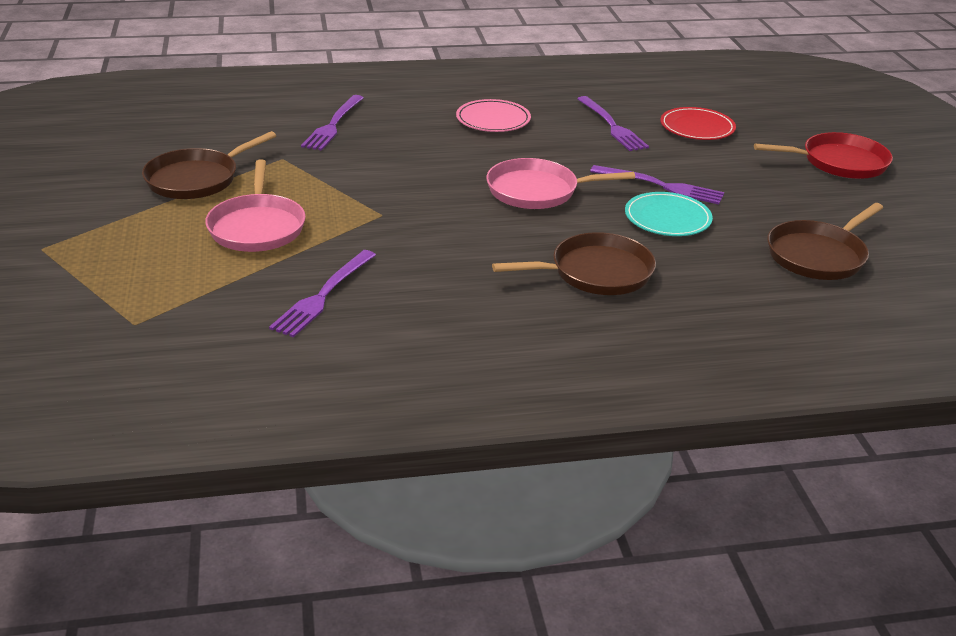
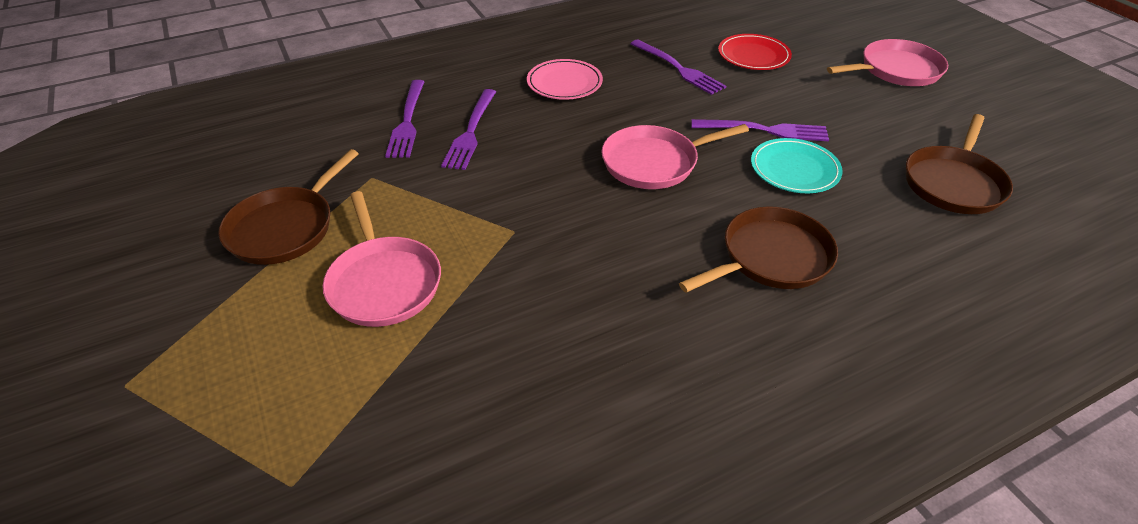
camera: 15 degrees left, 10 degrees up
(323, 295) = (505, 370): purple fork -> purple fork (471, 132)
(839, 162) = (896, 70): red pan -> pink pan

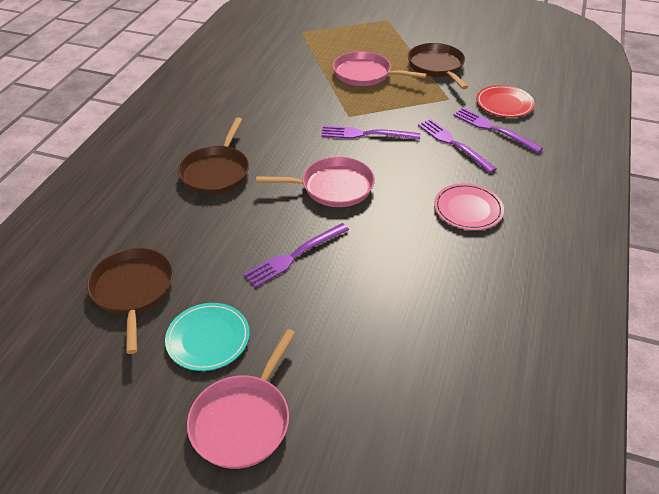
camera: 135 degrees right, 0 degrees up
(654, 163) = (333, 187): pink pan -> pink pan turned 60 degrees clockwise
(678, 68) = (420, 279): purple fork -> purple fork (366, 134)
(753, 55) = (385, 342): red plate -> red plate (504, 104)
(794, 169) = (247, 235): turquoise plate -> turquoise plate (208, 338)

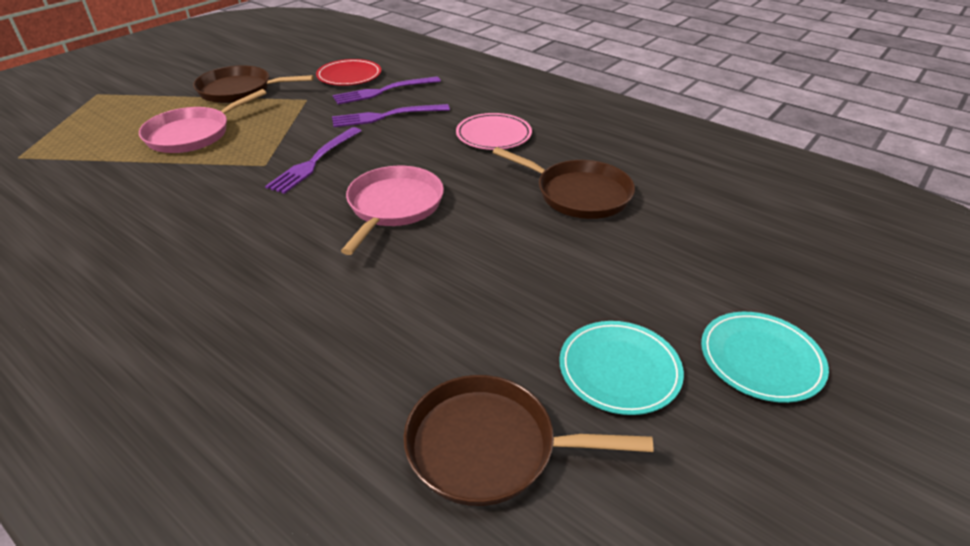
camera: 70 degrees left, 5 degrees down
(216, 172) = (271, 302): brown pan -> brown pan (579, 194)
(243, 420) = (761, 359): pink pan -> turquoise plate
(294, 256) = (500, 263): purple fork -> none

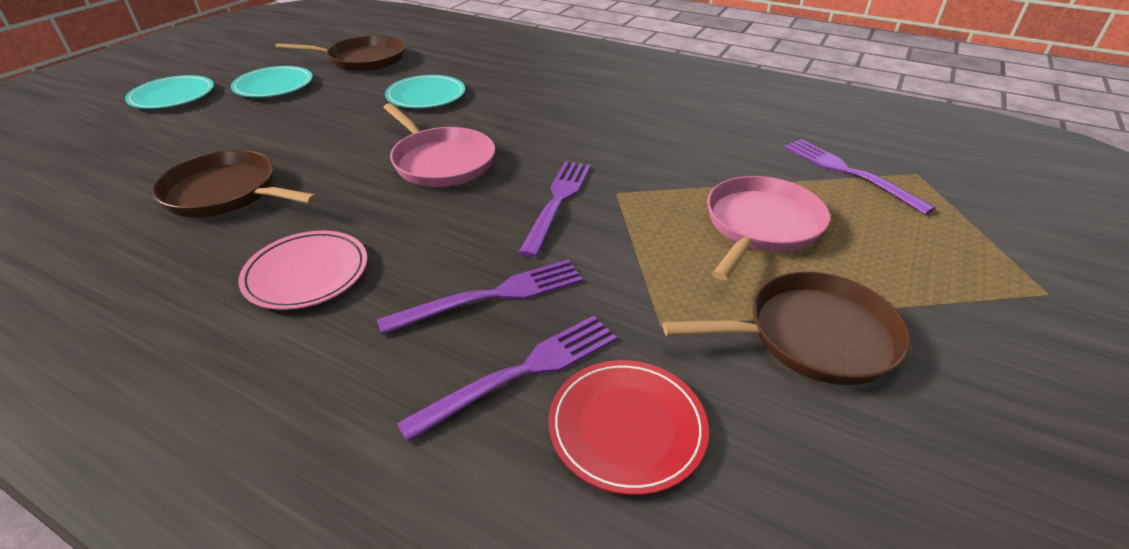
camera: 170 degrees right, 0 degrees up
(67, 162) = (848, 172): none -> purple fork
(390, 313) = (426, 96): none -> turquoise plate
(393, 206) = (441, 162): pink pan -> pink pan turned 45 degrees counterclockwise

